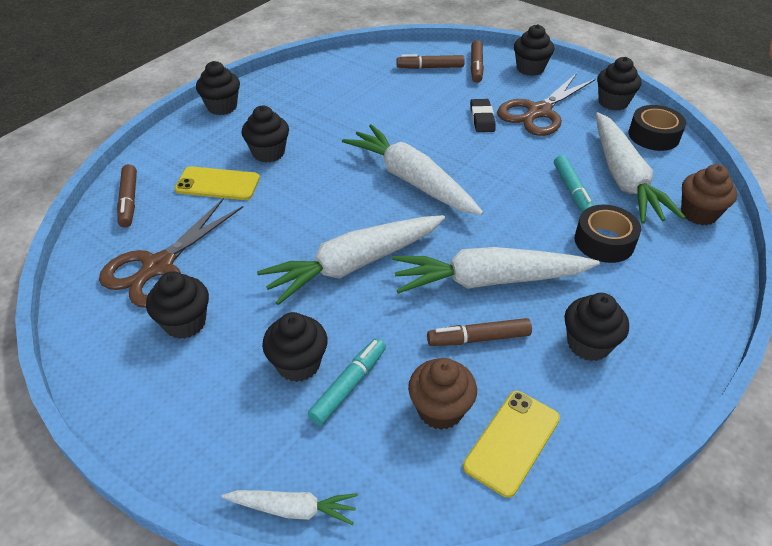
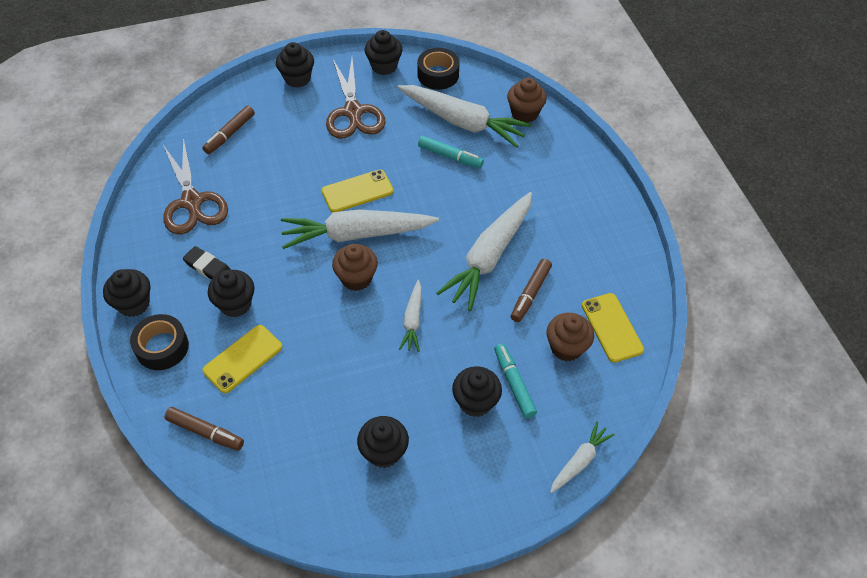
camera: 55 degrees left, 10 degrees up
(159, 266) = (308, 443): brown scissors -> brown scissors (192, 202)
(354, 265) = (413, 320): white carrot -> white carrot, size x0.50
(364, 204) = (356, 278): none -> brown cupcake
(458, 157) = (357, 191): none -> yellow phone
(476, 67) = (260, 106): brown marker -> none
(482, 118) = (327, 148): black eraser -> black eraser (208, 267)
(588, 344) = (576, 244): black cupcake -> none
(604, 241) = (507, 176): black tape -> black tape (162, 347)

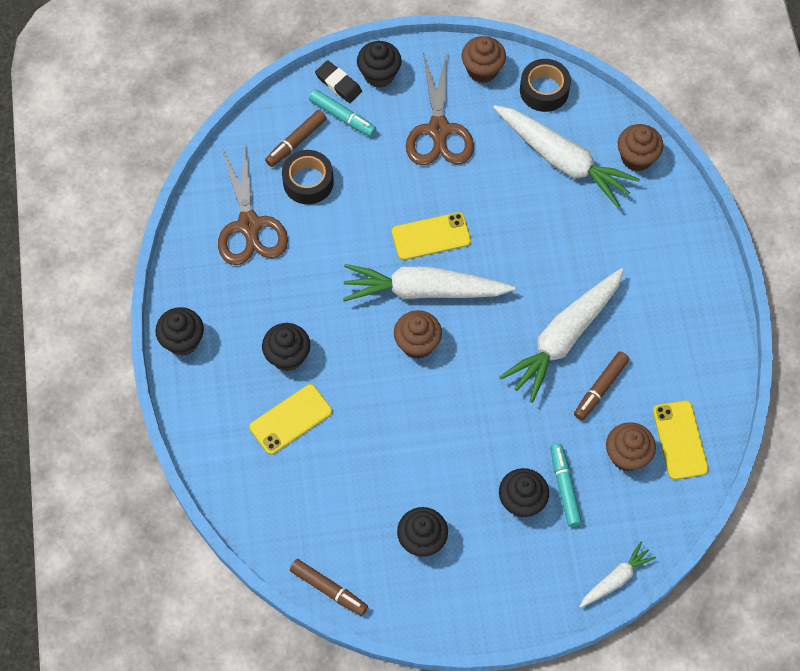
camera: 10 degrees right, 10 degrees up
(162, 347) = (210, 394): black tape -> black tape (308, 182)
(205, 432) = (248, 493): brown marker -> brown marker (329, 589)
(208, 267) = (261, 308): black eraser -> black eraser (338, 84)
(384, 66) = (482, 70): black cupcake -> brown cupcake
(413, 320) = (470, 401): white carrot -> none
(450, 156) = (541, 205): turquoise marker -> turquoise marker (342, 117)

